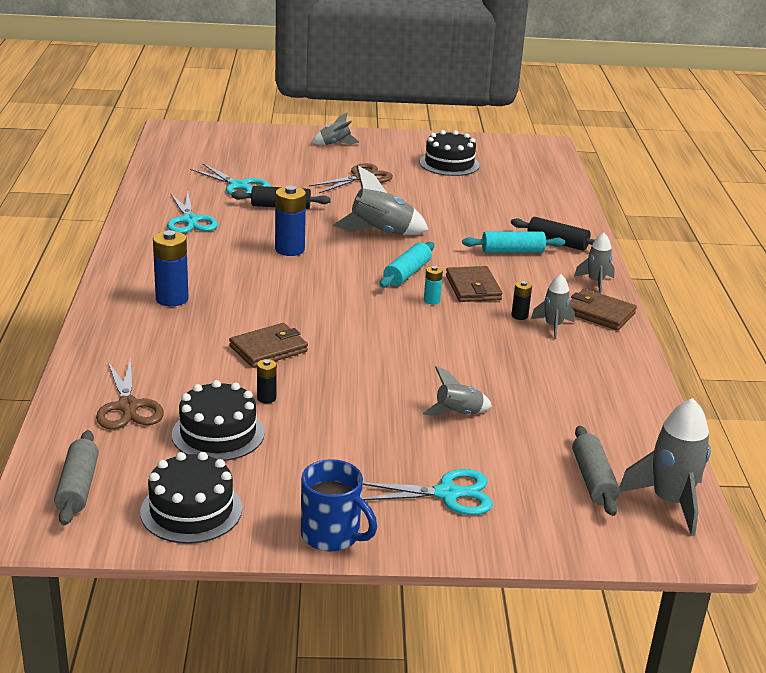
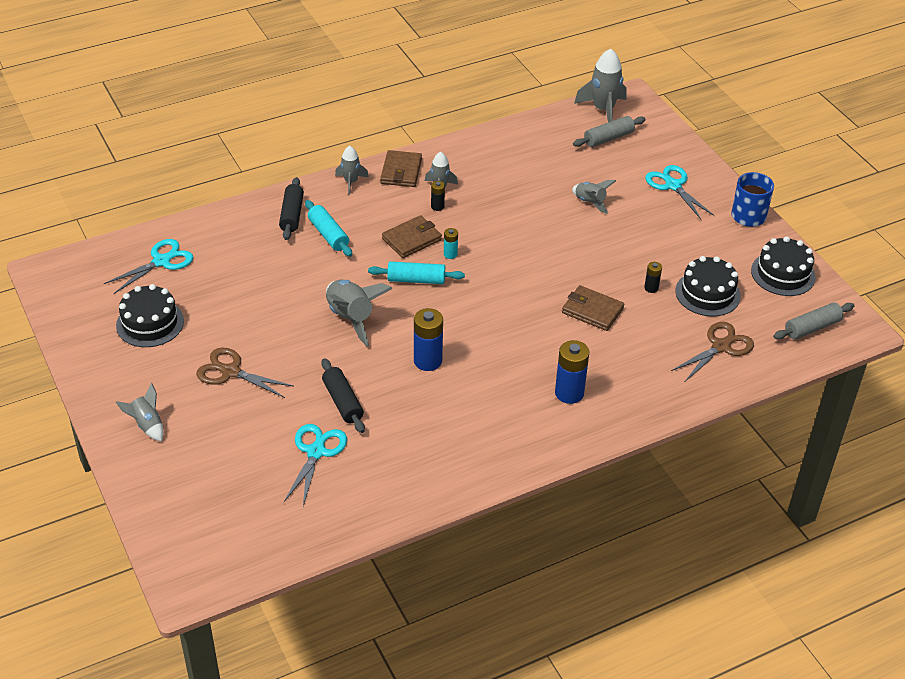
camera: 115 degrees left, 15 degrees up
(190, 220) = (421, 450): turquoise scissors -> turquoise scissors (161, 261)

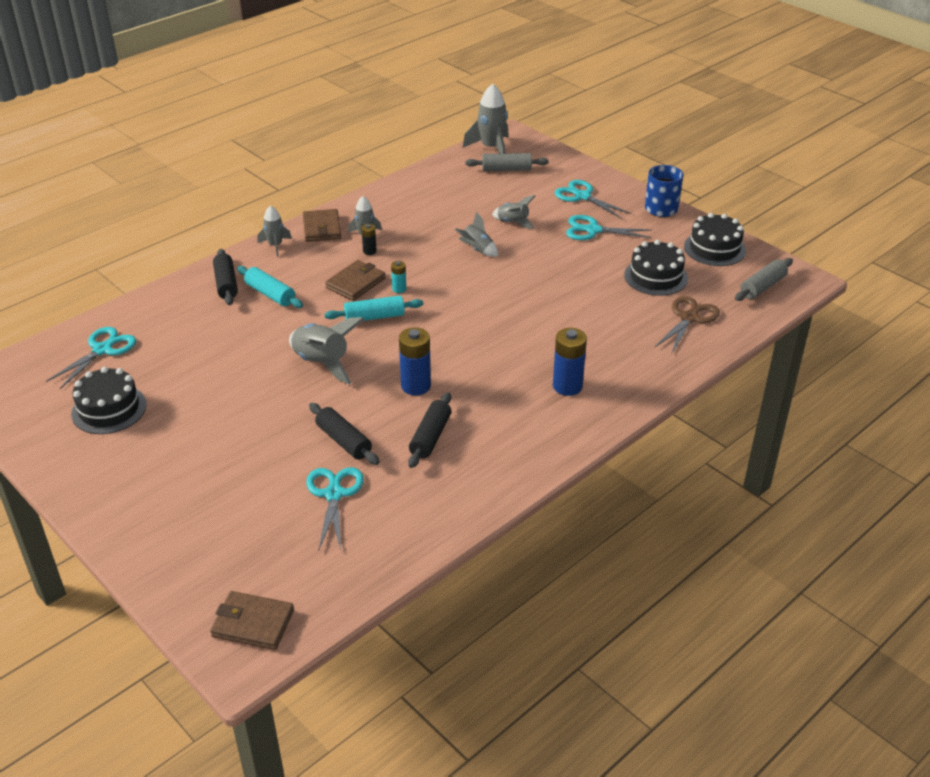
camera: 15 degrees left, 5 degrees down
(147, 425) = (138, 508): grey rocket -> grey rocket (477, 250)
(231, 372) = (214, 437): brown scissors -> none
(422, 416) = (430, 437): none -> black rolling pin
(592, 311) = (556, 311): brown wallet -> brown wallet (253, 623)
(608, 138) = (506, 169): grey rolling pin -> grey rolling pin turned 45 degrees clockwise
(651, 288) = (602, 282): black battery -> none
(667, 227) = (593, 230): none -> turquoise scissors

